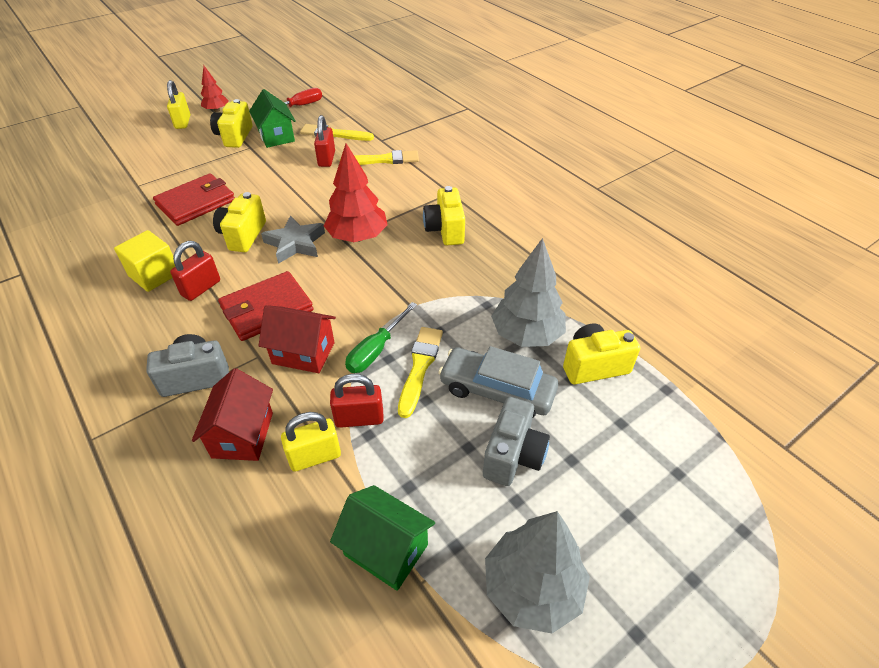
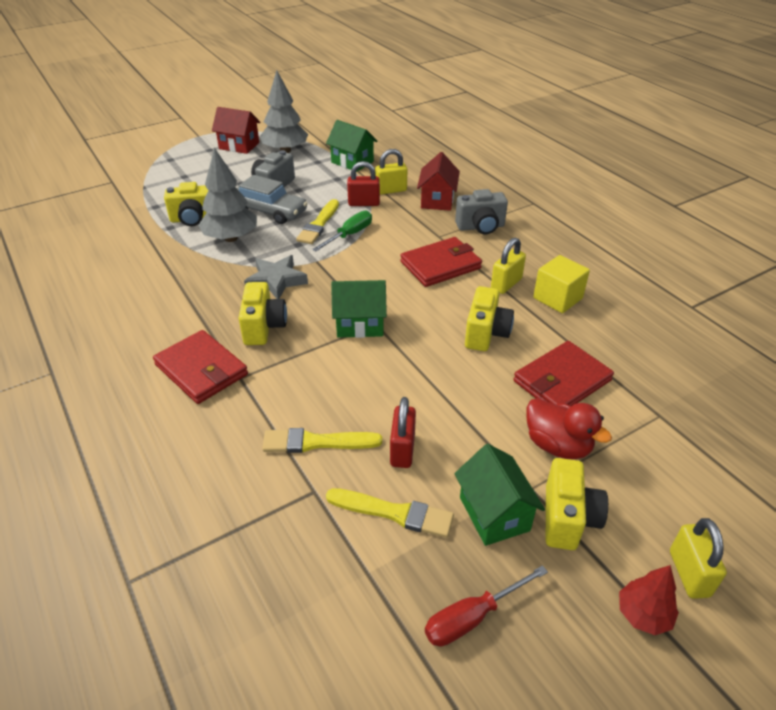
camera: 175 degrees left, 5 degrees down
(201, 288) = (506, 284): red padlock -> yellow padlock
(222, 166) = (557, 445): none -> red duck
(295, 243) = (426, 321): grey star -> grey star (276, 281)
(303, 353) = (405, 236): red house -> red house (239, 146)
(358, 237) = (360, 324): red tree -> green house
(482, 195) = (201, 370): none -> red wallet

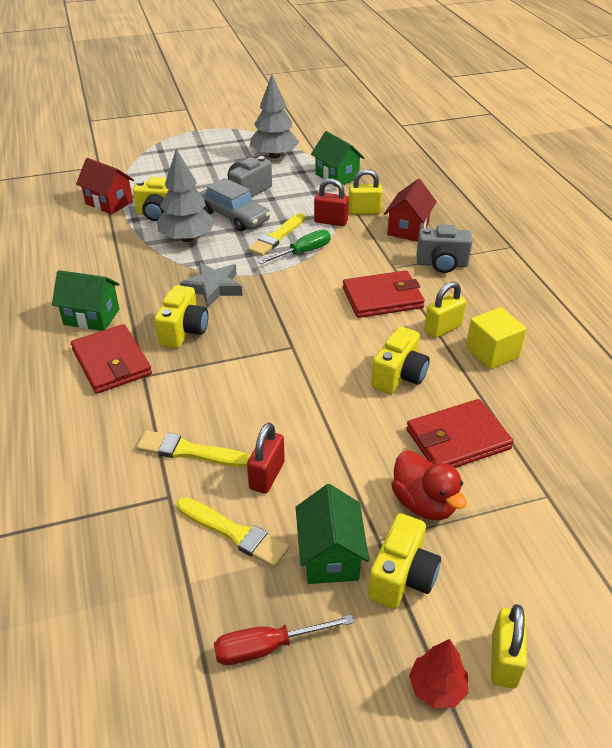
camera: 15 degrees right, 0 degrees up
(239, 146) = (231, 145): red house -> red house (109, 203)
(360, 324) = (276, 345): green house -> green house (91, 317)

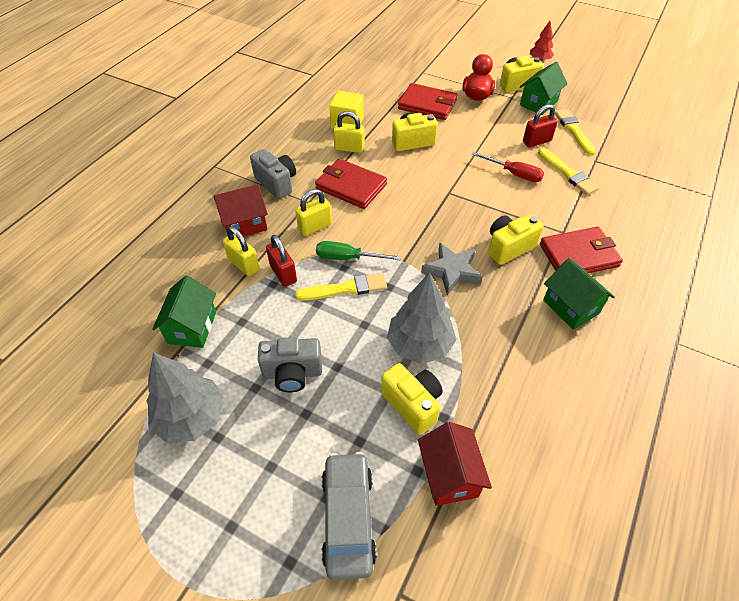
camera: 135 degrees left, 10 degrees up
(111, 362) = (579, 255): red wallet -> red wallet turned 60 degrees clockwise
(234, 216) = (349, 343): grey car -> grey car (348, 518)
(267, 647) = (591, 95): red screwdriver -> red screwdriver (514, 174)
(504, 660) = (508, 53): yellow padlock -> yellow padlock (315, 227)

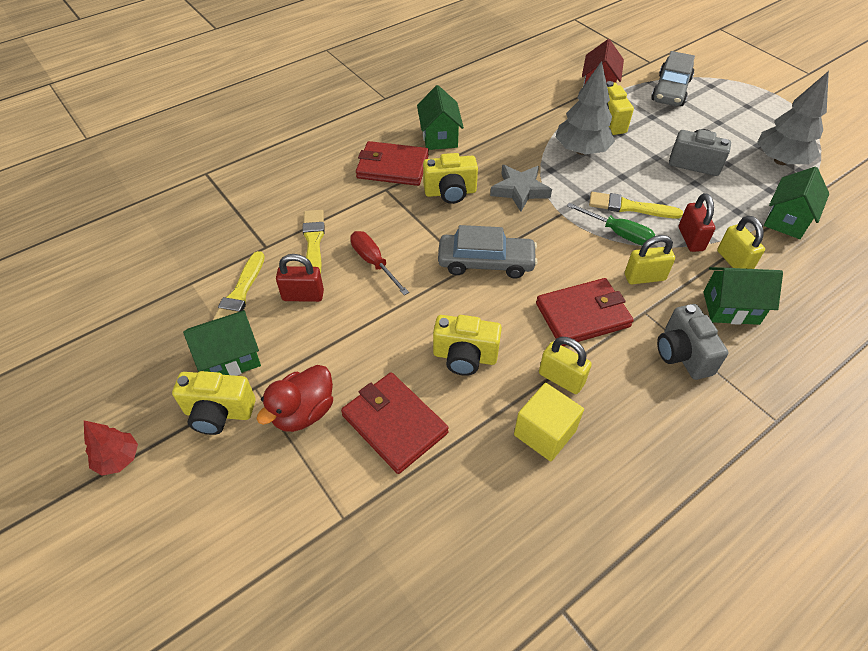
camera: 155 degrees left, 0 degrees up
(245, 224) = (731, 308): red house -> green house
(351, 186) = (583, 315): red wallet -> red wallet turned 75 degrees counterclockwise
(438, 199) = (486, 262): none -> grey car

